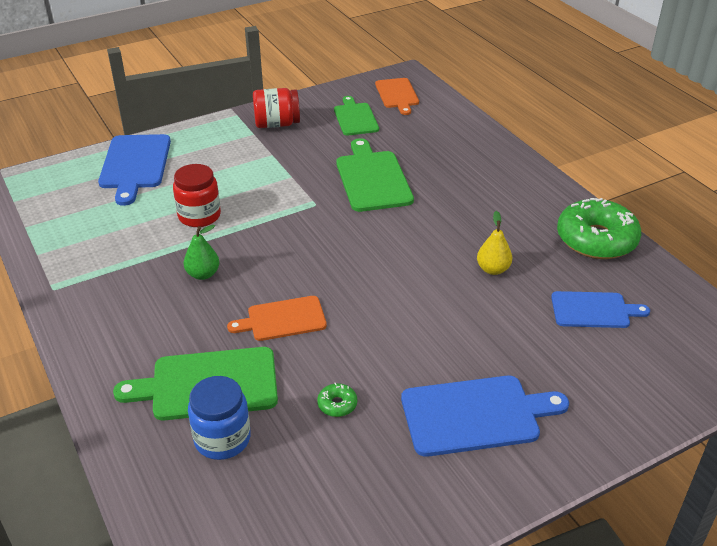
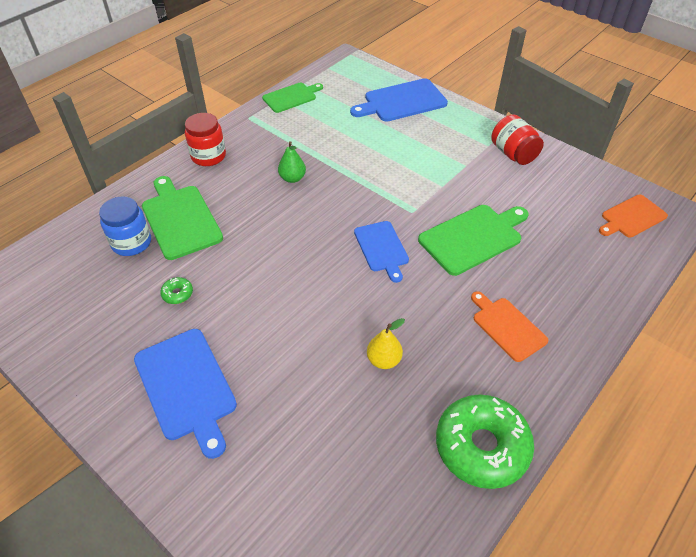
camera: 70 degrees right, 10 degrees up
(199, 216) = (359, 153): red jar -> red jar (208, 156)
(283, 319) = (259, 236): orange cutting board -> orange cutting board (507, 327)
(355, 118) = (563, 199): green cutting board -> green cutting board (291, 97)
(593, 310) = (358, 461): blue cutting board -> blue cutting board (382, 248)

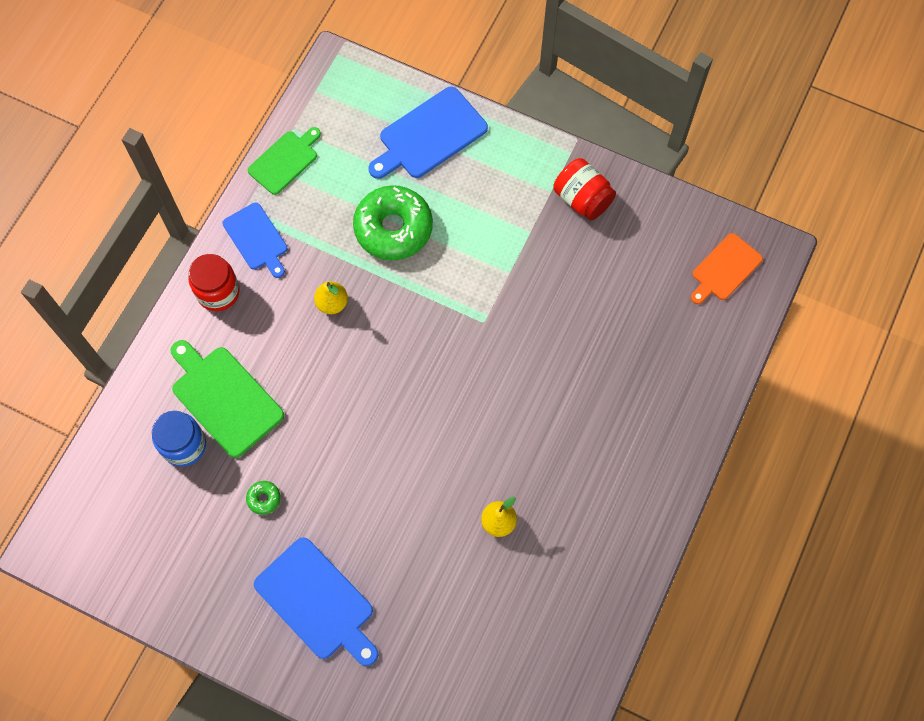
camera: 15 degrees left, 20 degrees up
(292, 178) = (332, 303): green pear -> yellow pear
(382, 248) = (462, 382): blue cutting board -> blue cutting board (256, 239)
(473, 237) = (557, 342): green cutting board -> none
(481, 446) = (607, 588): green donut -> green donut (393, 228)
(507, 327) = (611, 451): orange cutting board -> none

